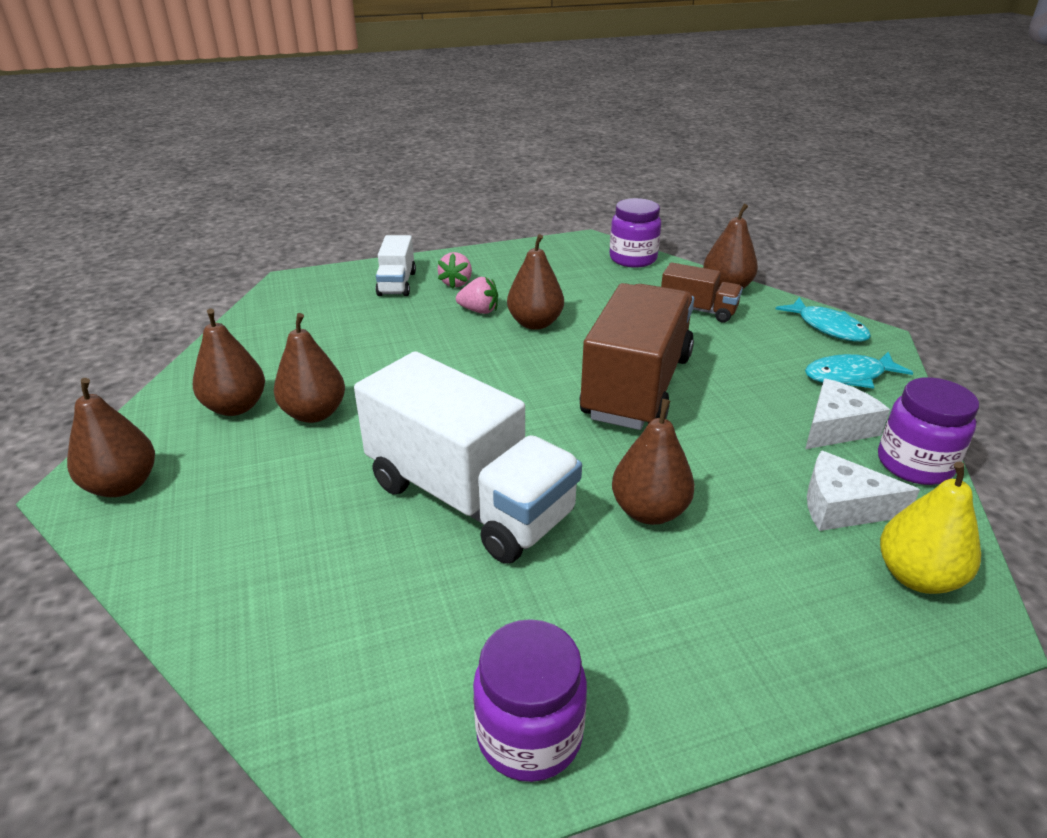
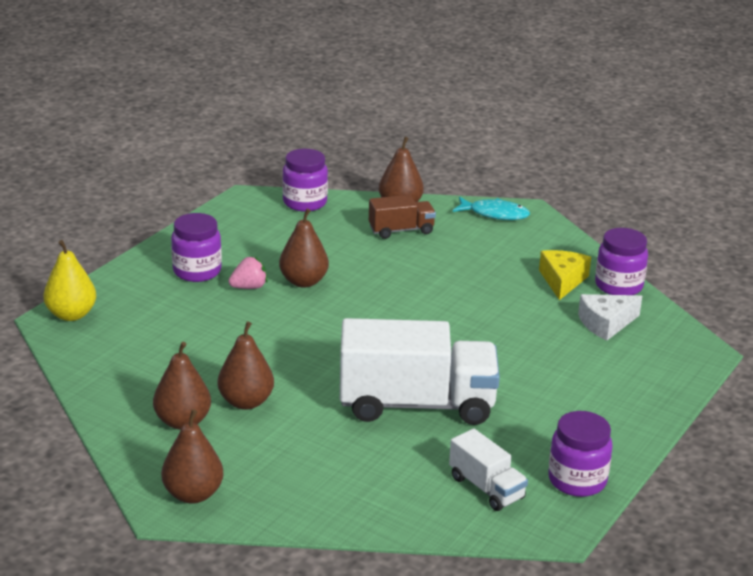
camera: 40 degrees left, 5 degrees down
(397, 283) = (149, 289): white truck -> white truck (486, 488)
(456, 283) = (197, 271): pink strawberry -> purple jar
(637, 386) = (427, 300): brown truck -> none
(649, 511) = (518, 367): brown pear -> none
(836, 427) = (562, 280): white cheese -> yellow cheese
(849, 376) = (539, 244): turquoise fish -> none
(917, 576) = (666, 342): yellow pear -> yellow pear (71, 315)

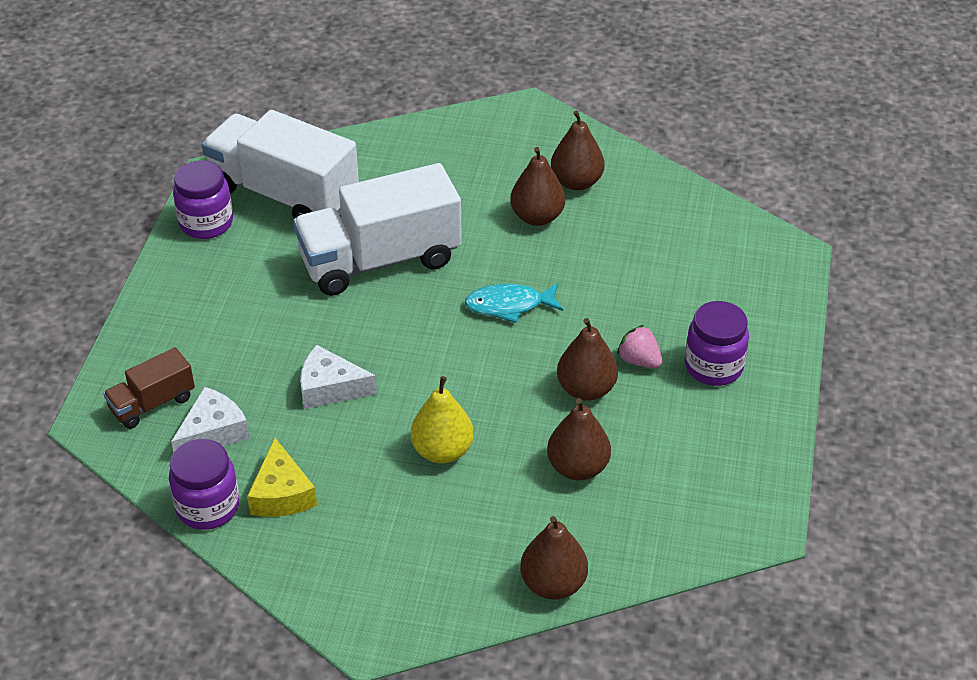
camera: 160 degrees right, 15 degrees up
(71, 315) = (783, 265): yellow pear -> yellow pear (442, 451)
(193, 494) = (518, 125): brown pear -> brown pear (577, 467)
(249, 287) = (639, 360): pink strawberry -> pink strawberry turned 90 degrees clockwise
(305, 202) = (683, 543): purple jar -> none
(401, 230) = (524, 526): brown truck -> brown truck (152, 403)
(486, 488) = (284, 194): white truck -> white truck, size x2.02
(495, 214) = (414, 611): turquoise fish -> turquoise fish (509, 305)
(502, 328) = (330, 388): none -> white cheese

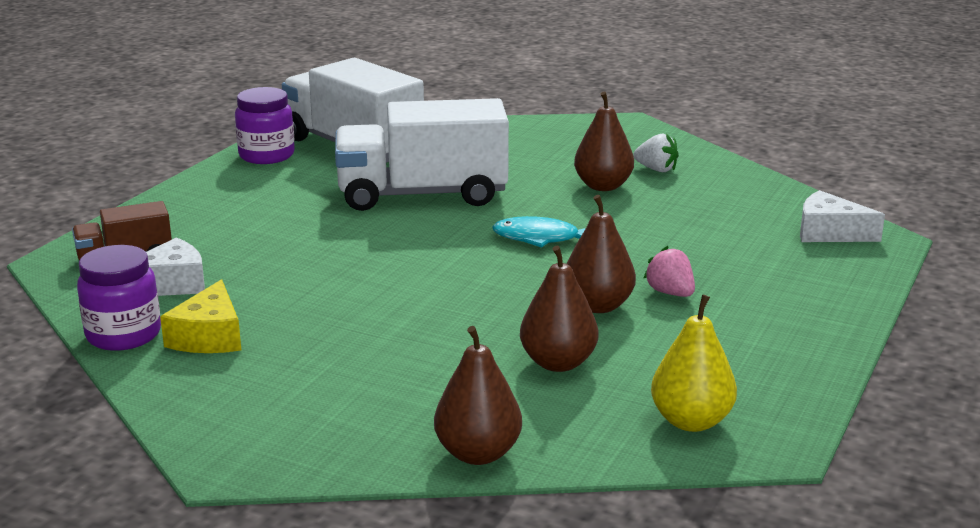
camera: 15 degrees right, 20 degrees down
(330, 388) = (314, 270): white cheese -> white cheese (829, 232)
(442, 451) = (407, 329): yellow pear -> yellow pear (691, 421)
(576, 182) = (656, 169): brown pear -> white strawberry
(713, 367) = (758, 308): purple jar -> none

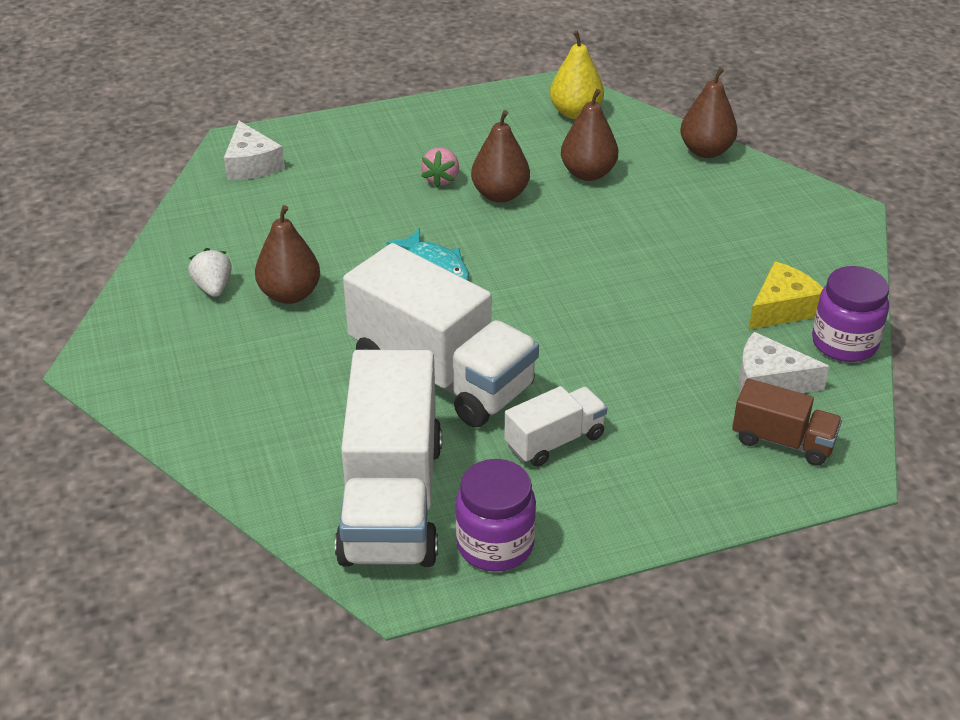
camera: 135 degrees left, 15 degrees up
(294, 198) = (555, 441): none -> white truck

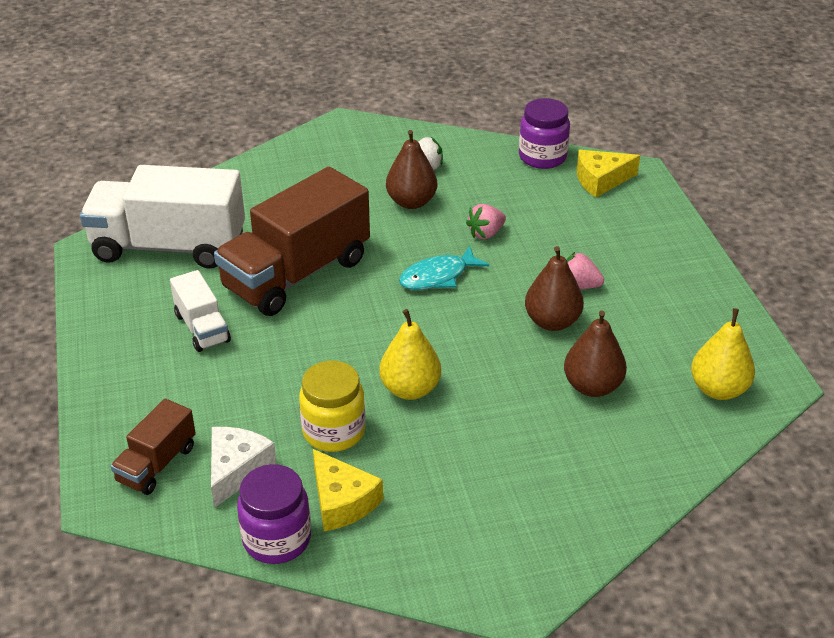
camera: 95 degrees right, 0 degrees up
(251, 164) = (601, 180): white cheese -> yellow cheese
(353, 238) = (486, 233): none -> pink strawberry
(441, 374) = (296, 274): white truck -> brown truck
(495, 545) = (108, 291): purple jar -> purple jar (542, 157)
(619, 277) = (410, 389): none -> yellow pear
(694, 321) = (334, 431): none -> yellow jar
(706, 151) = (644, 490): brown pear -> none

